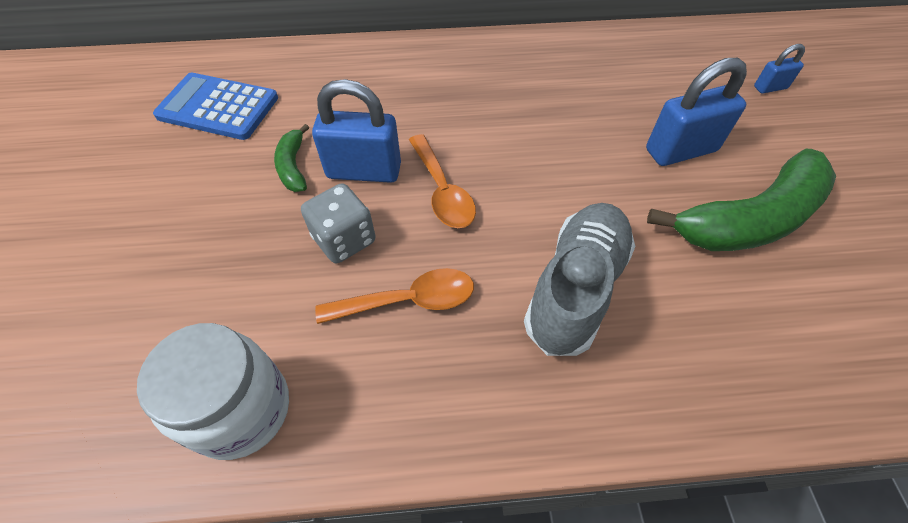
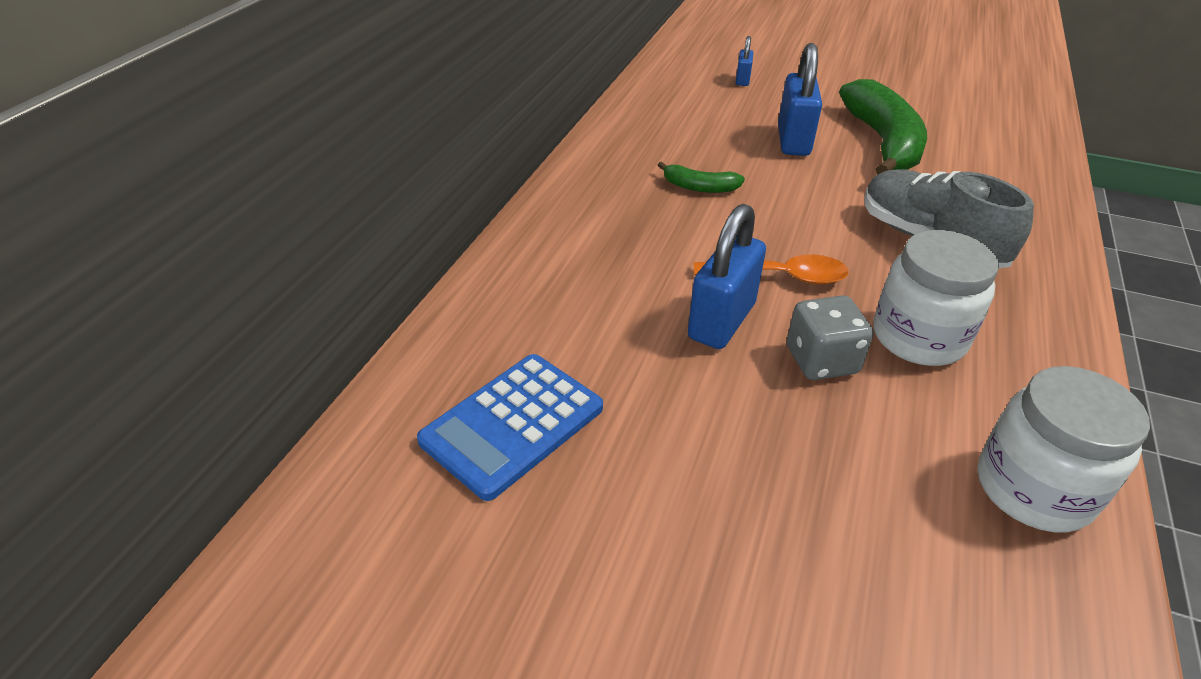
camera: 65 degrees left, 15 degrees down
(293, 166) = (682, 375): green banana -> green banana (699, 187)
(408, 301) = (918, 337): orange spoon -> white jar

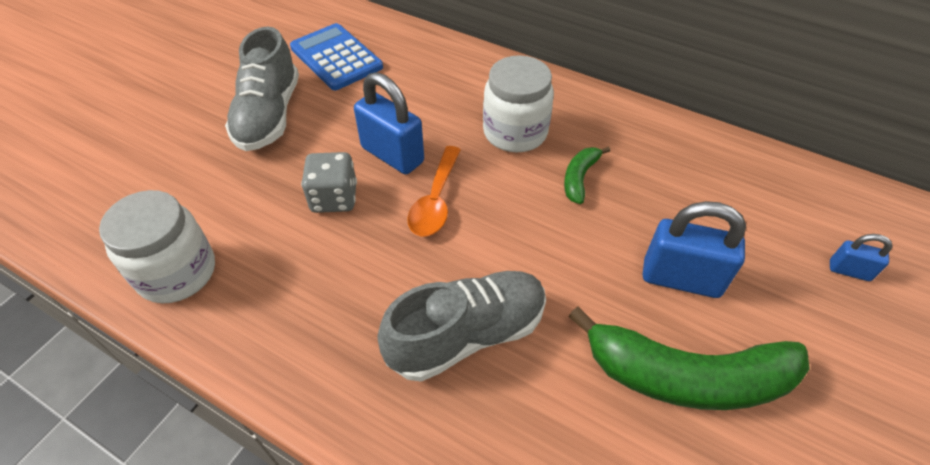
camera: 100 degrees right, 10 degrees up
(689, 478) = (269, 115): none -> grey shoe
(918, 337) = (336, 267): white jar -> white jar (515, 132)

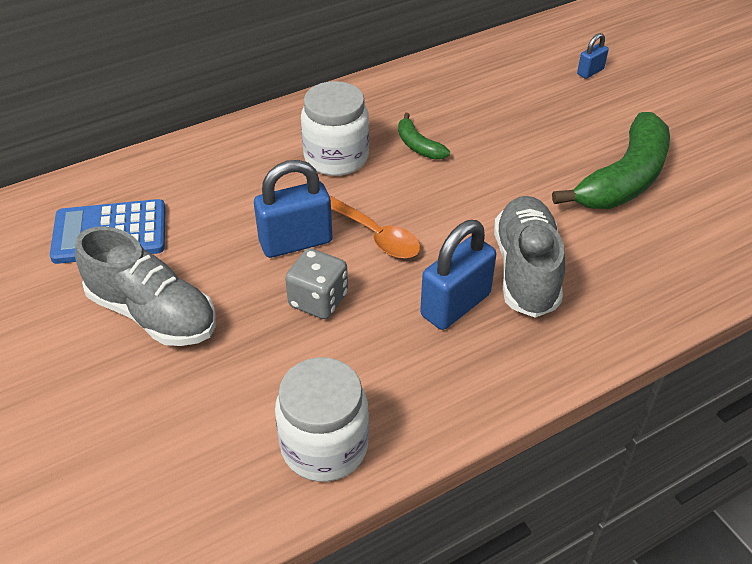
camera: 60 degrees left, 5 degrees down
(681, 278) = (548, 143): blue padlock -> blue padlock (455, 305)

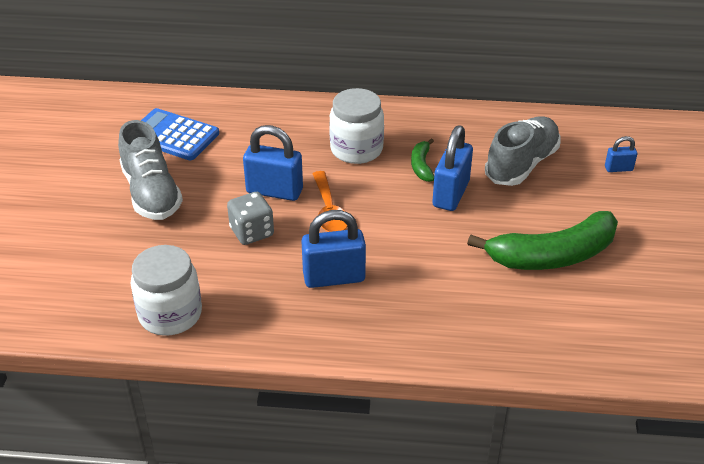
camera: 35 degrees right, 5 degrees down
(475, 162) = (450, 194): none -> blue padlock
(526, 270) = (406, 280): grey shoe -> grey shoe (521, 164)

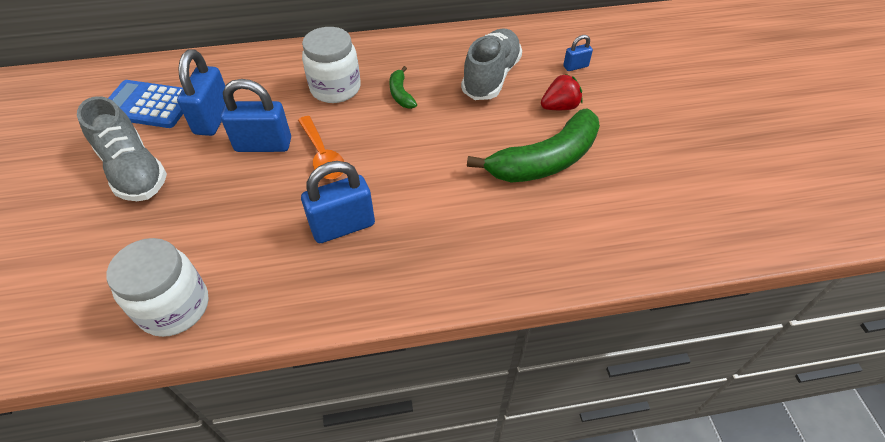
camera: 15 degrees left, 10 degrees up
(252, 232) = (248, 193): grey dice -> none
(450, 194) = (435, 117): blue padlock -> blue padlock (213, 119)
(586, 206) = (559, 107): none -> red strawberry

